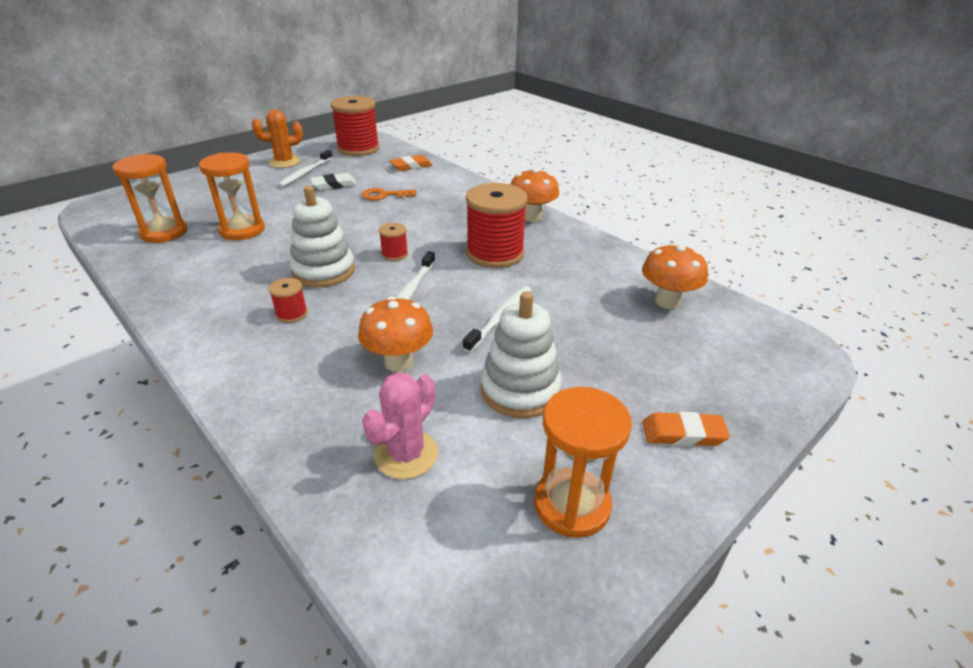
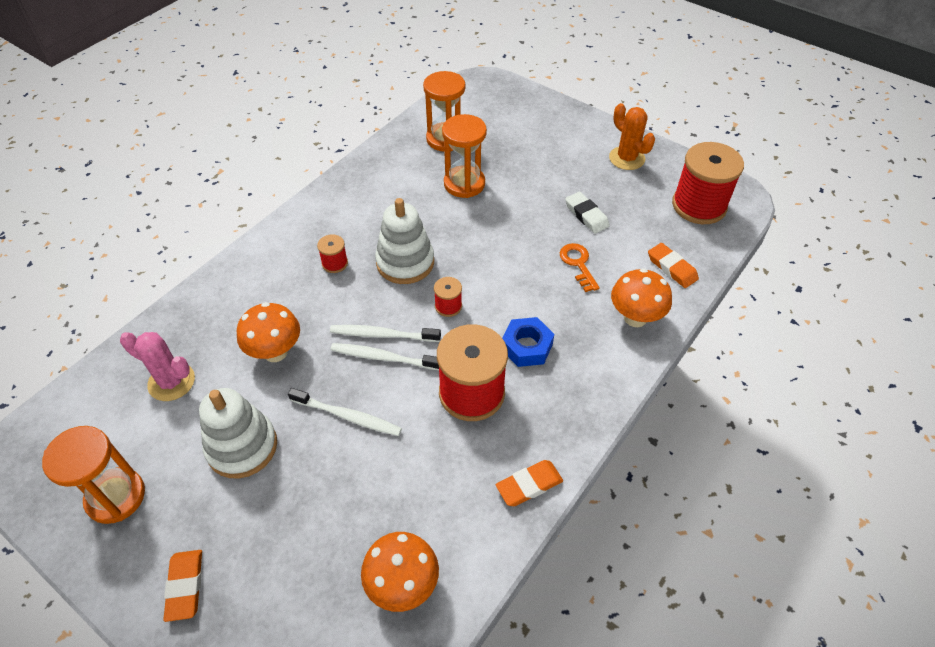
camera: 80 degrees right, 15 degrees up
(305, 173) = (606, 183): white toothbrush -> white toothbrush (383, 357)
(457, 225) = (527, 346): none -> blue nut
(532, 217) = (575, 419): orange mushroom -> orange mushroom (635, 318)
(584, 240) = (529, 485): none -> orange eraser

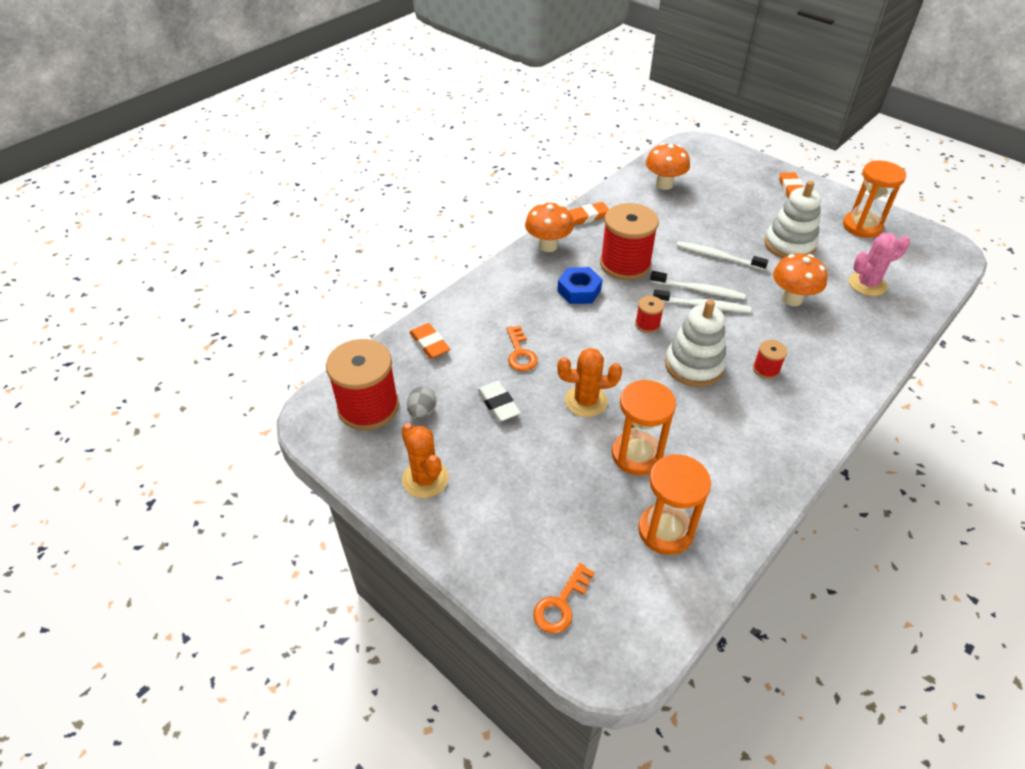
camera: 175 degrees left, 5 degrees down
(171, 382) = (867, 284): pink cactus -> pink cactus turned 45 degrees counterclockwise
(508, 222) = (586, 401): none -> orange cactus
(514, 101) = (561, 604): none -> orange key
(635, 318) = (481, 305): orange mushroom -> orange mushroom (548, 246)
(650, 204) = (422, 412): none -> grey egg

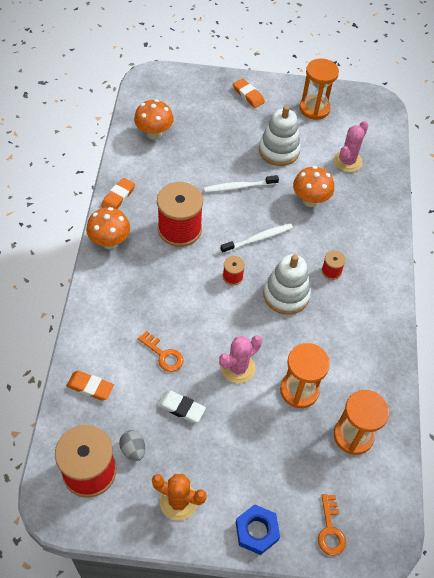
camera: 40 degrees left, 10 degrees up
(579, 290) = (164, 273): blue nut -> blue nut (256, 531)
(586, 401) = (238, 368): orange cactus -> pink cactus
(699, 290) = (246, 225): white toothbrush -> none

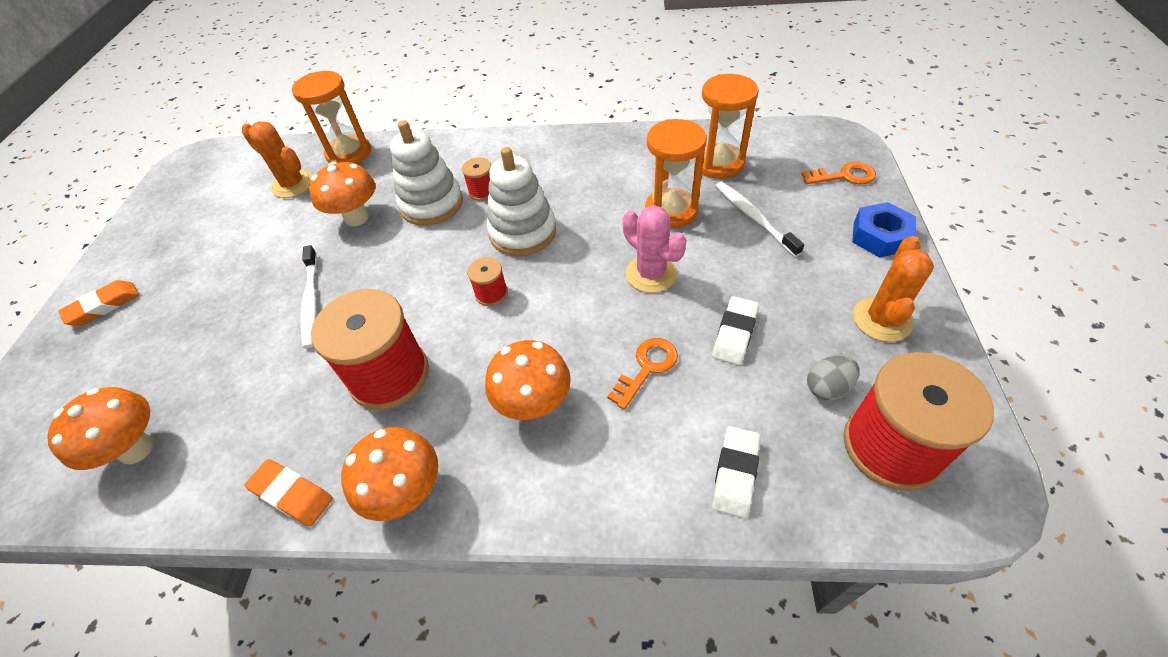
camera: 85 degrees left, 5 degrees down
(90, 387) = (735, 473): orange eraser -> white eraser
(149, 296) = (534, 404): none -> orange mushroom
(258, 238) = (420, 269): white toothbrush -> white toothbrush (753, 217)
(279, 150) = (247, 258): white stacking toy -> white stacking toy (431, 204)
(314, 108) = (174, 223): orange hourglass -> orange hourglass (349, 153)
(347, 161) = (293, 184): pink cactus -> orange cactus

